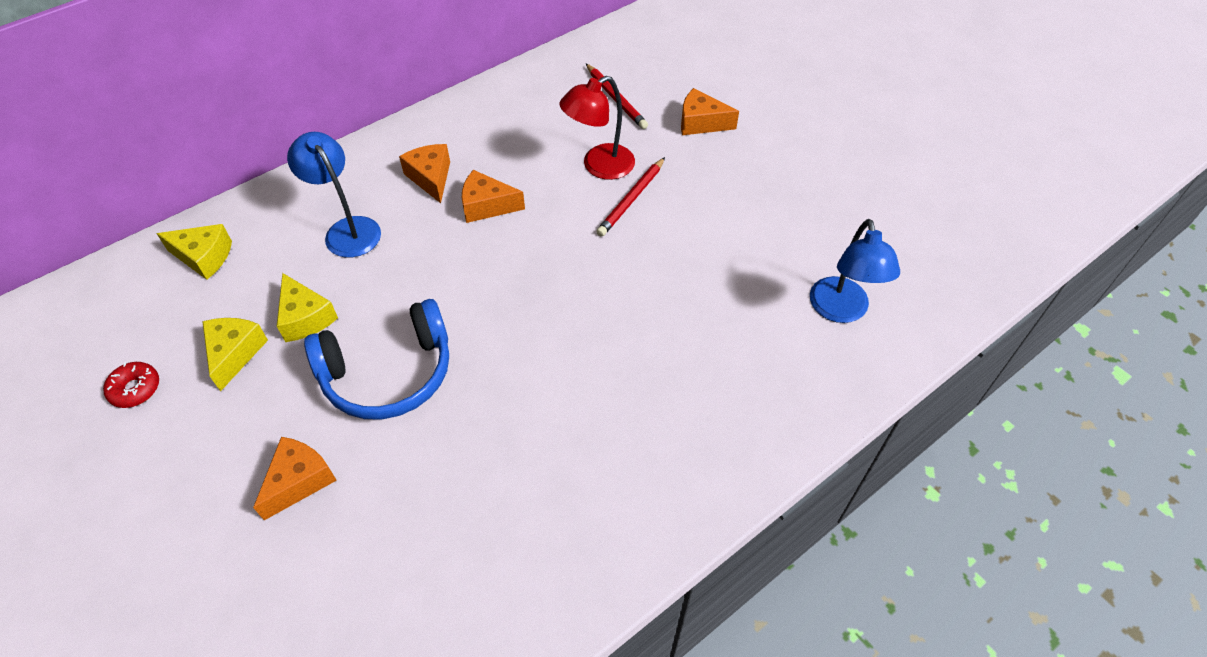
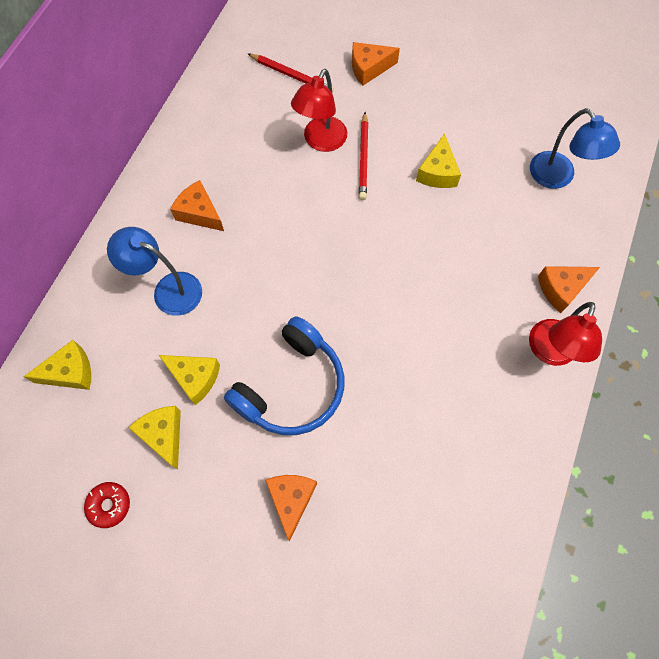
camera: 30 degrees left, 15 degrees up
(487, 206) = (261, 216): orange cheese -> orange cheese (561, 289)
(696, 486) = (550, 352): none -> red lamp
(702, 246) = (437, 172): none -> yellow cheese

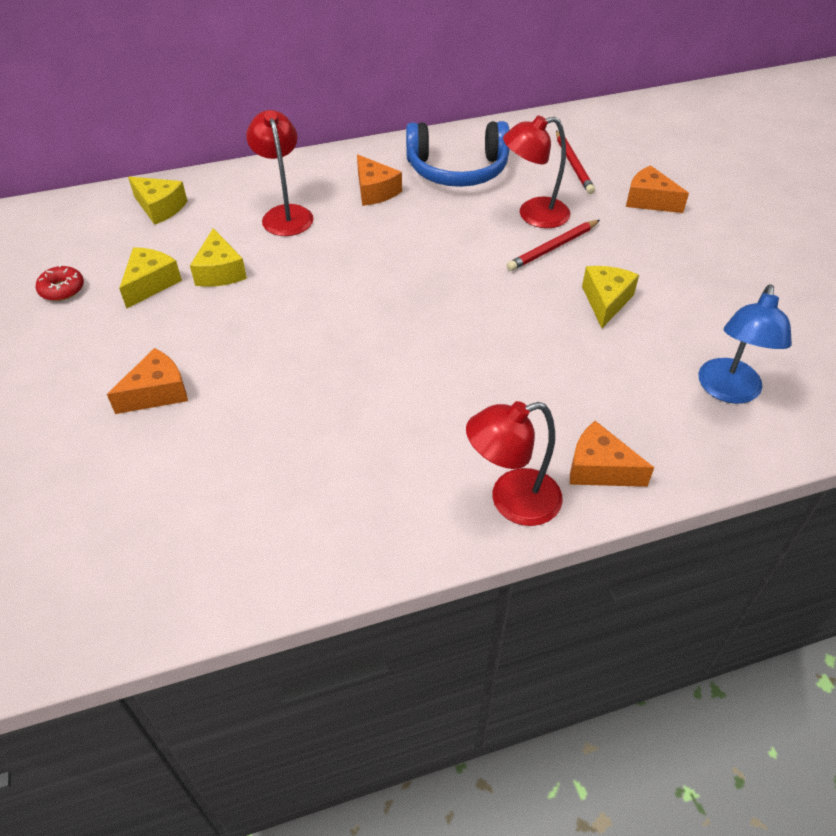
camera: 50 degrees right, 20 degrees down
(168, 290) = (285, 214): blue lamp -> red lamp
(199, 213) = (375, 191): orange cheese -> orange cheese turned 150 degrees clockwise
(292, 387) = (269, 331): blue headphones -> blue headphones (457, 170)
(437, 172) = (606, 301): yellow cheese -> yellow cheese turned 135 degrees clockwise

